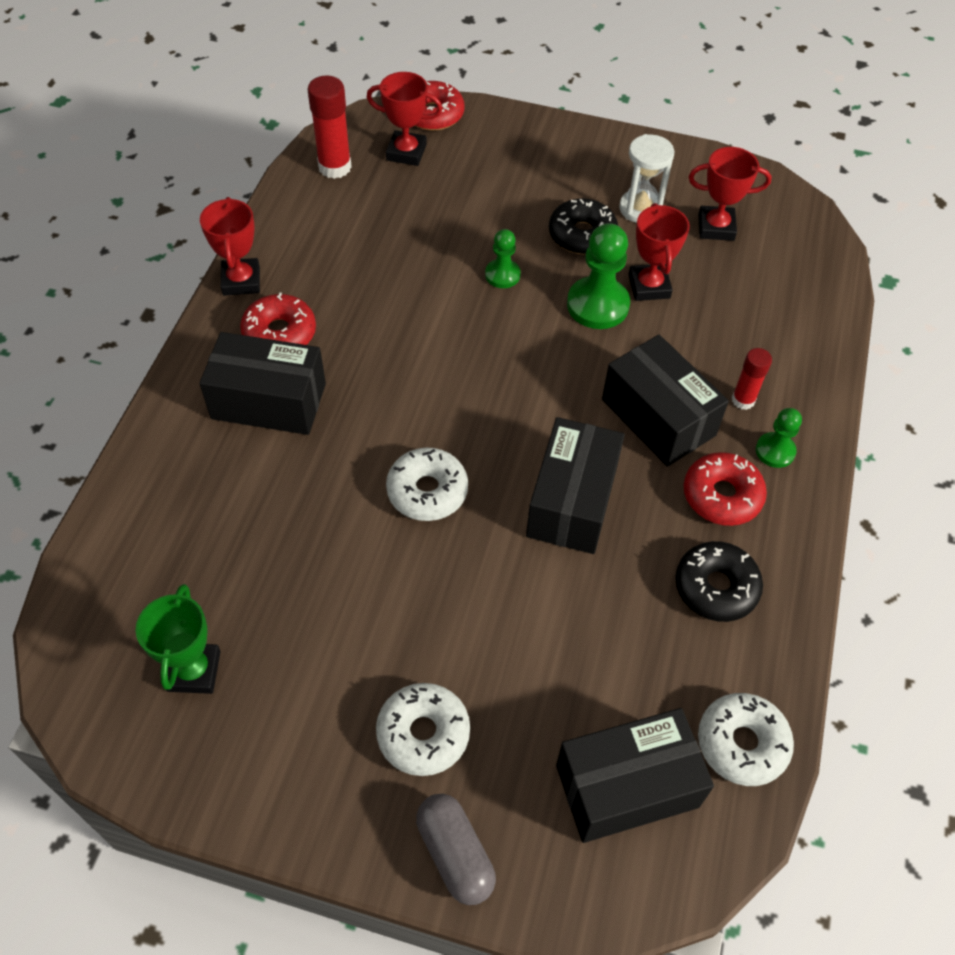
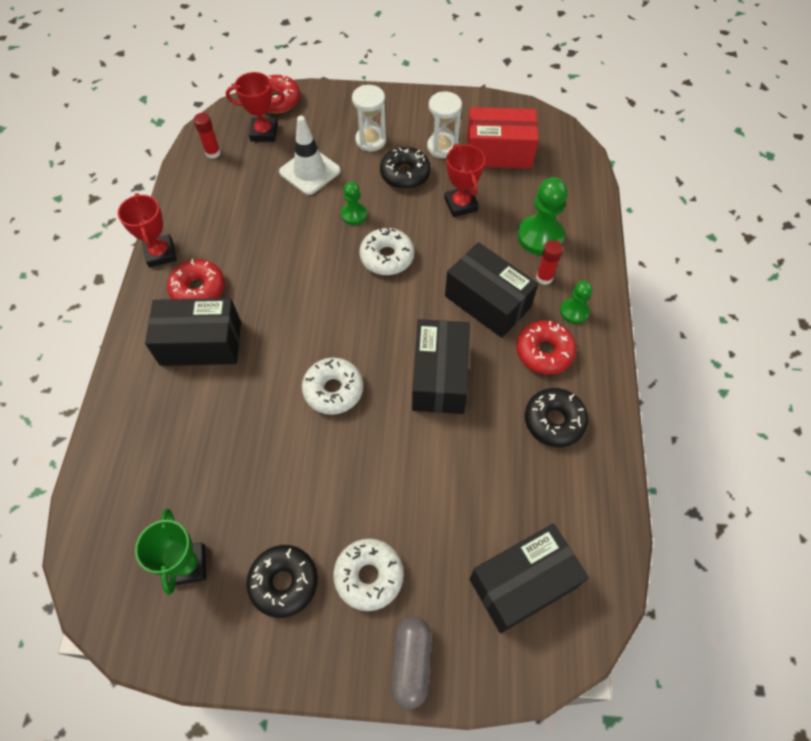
camera: 10 degrees left, 5 degrees up
(311, 718) = (284, 582): none -> black donut
(335, 167) = (213, 153): red glue stick -> red glue stick, size x0.61
(455, 854) = (411, 663): grey capsule -> grey capsule turned 45 degrees clockwise
(456, 211) = (310, 171): none -> white traffic cone
(545, 184) = (371, 140): none -> white hourglass
(597, 305) = (427, 225): green pawn -> green pawn (540, 236)
(716, 227) = (498, 152): red trophy -> red box
(742, 743) = (596, 533): white donut -> white donut (387, 257)

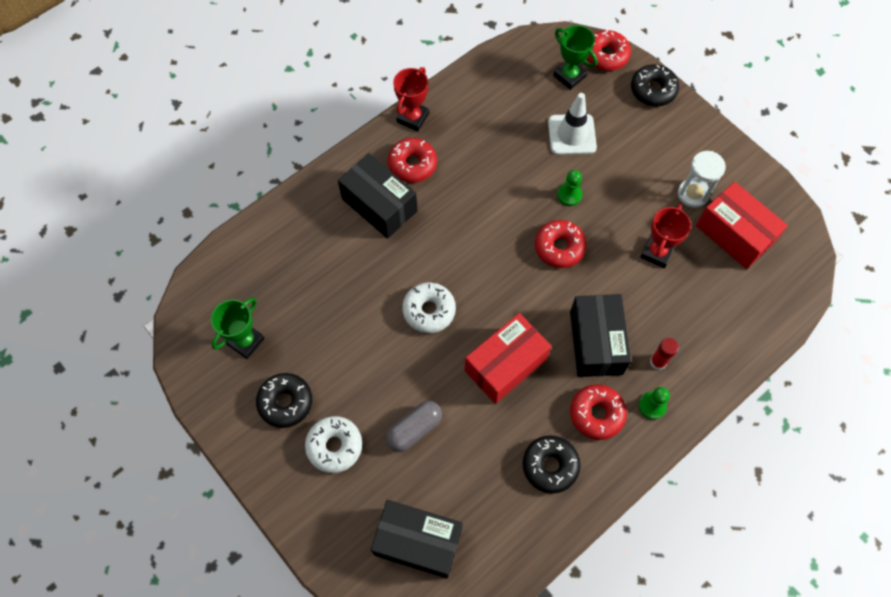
camera: 45 degrees right, 5 degrees up
(213, 153) = (518, 65): red glue stick -> none
(264, 133) = (569, 76): red trophy -> green trophy
(371, 140) = (642, 144): white hourglass -> none
(387, 257) = (559, 247): white donut -> red donut
(405, 174) = (640, 193): black donut -> black donut (653, 90)
(411, 663) = (308, 518): grey capsule -> grey capsule (414, 429)
(439, 377) = (505, 365): black box -> red box
(540, 236) = (691, 328): green pawn -> none

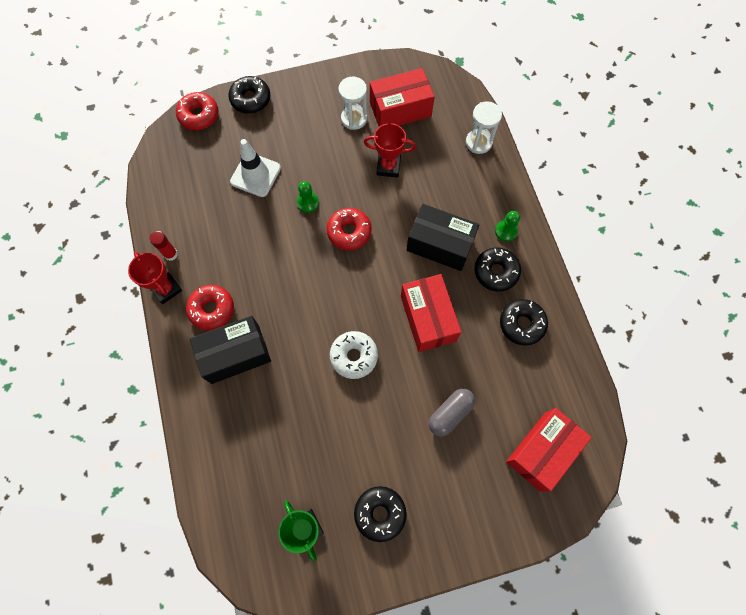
camera: 65 degrees left, 5 degrees up
(334, 446) = (437, 486): white donut -> none
(414, 429) = (450, 413): grey capsule -> grey capsule turned 60 degrees clockwise
(418, 542) = (542, 451): black box -> red box
(569, 76) = (201, 150): green trophy -> none
(596, 414) = (496, 272): red donut -> black donut
(657, 252) = (388, 167): red trophy -> red trophy turned 45 degrees counterclockwise
(658, 362) = (474, 210): red glue stick -> red glue stick (171, 254)
(746, 332) = (478, 142): none -> white hourglass

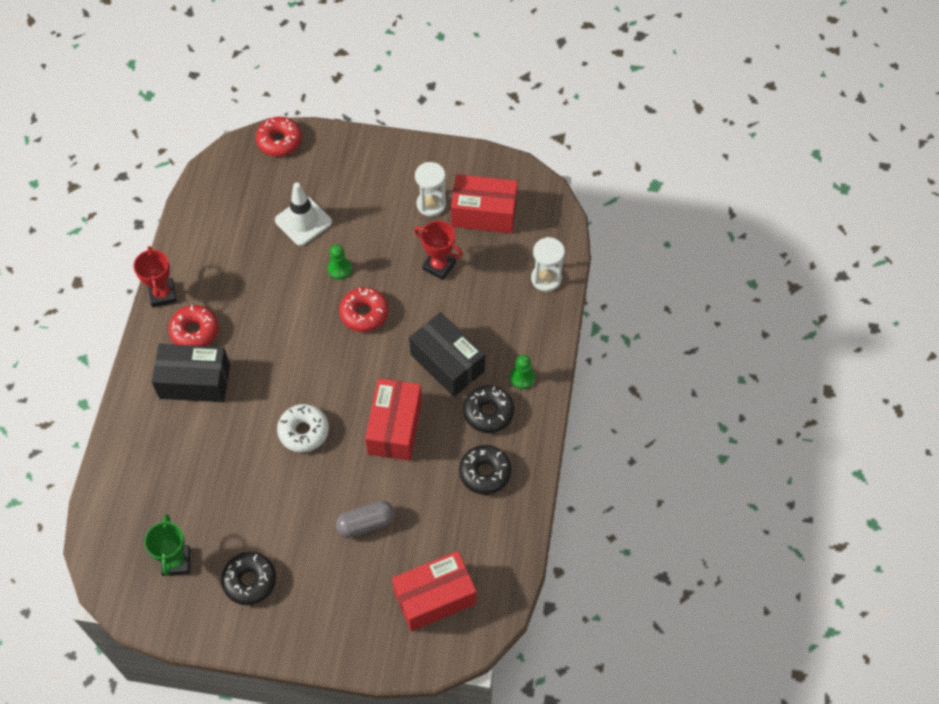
camera: 25 degrees right, 10 degrees down
(171, 254) = (183, 264): red glue stick -> none
(250, 99) = (338, 144): black donut -> none

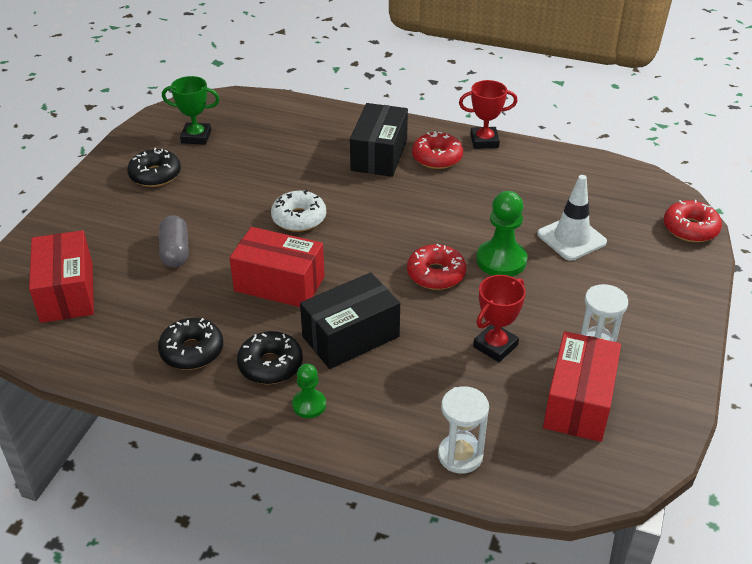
camera: 100 degrees right, 20 degrees down
(339, 269) = (501, 260): green pawn -> green pawn, size x1.73

